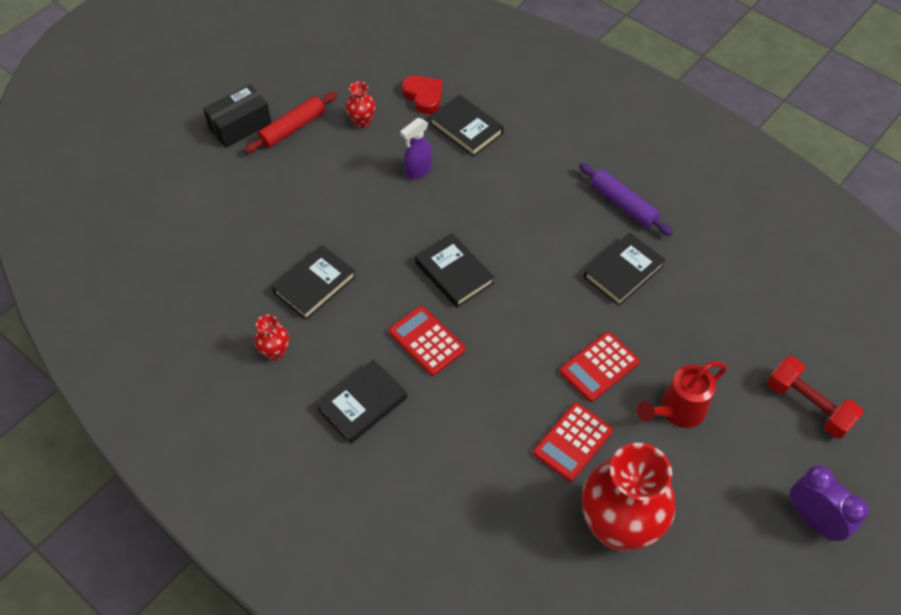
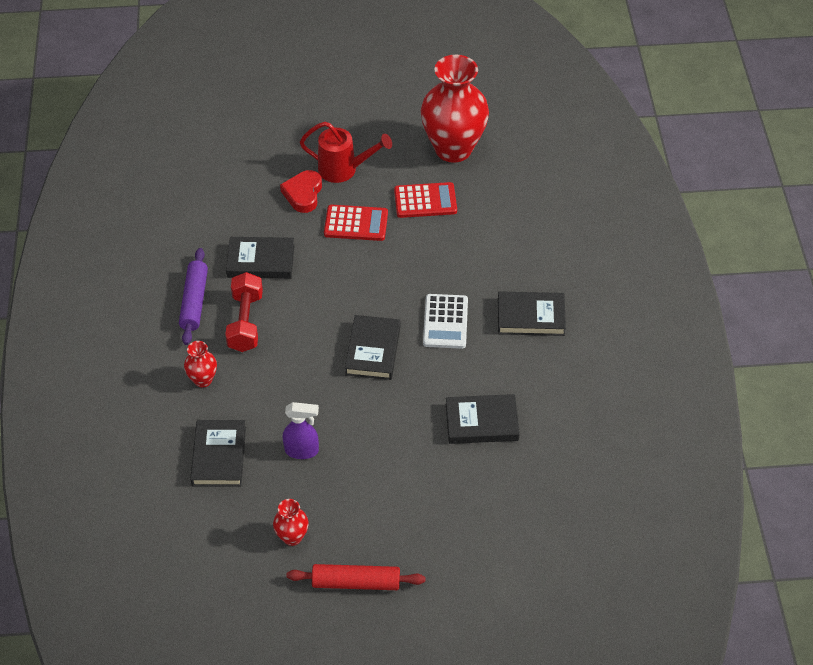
camera: 135 degrees left, 5 degrees down
(240, 126) = (399, 626): black box -> none
(275, 352) = (558, 395): red vase -> red vase (203, 380)
(423, 96) = (213, 517): red heart -> red heart (303, 194)
(426, 341) = (445, 322): red calculator -> white calculator
(808, 405) = (267, 118): red dumbbell -> red dumbbell (245, 322)
(813, 520) = (346, 79): purple clock -> none

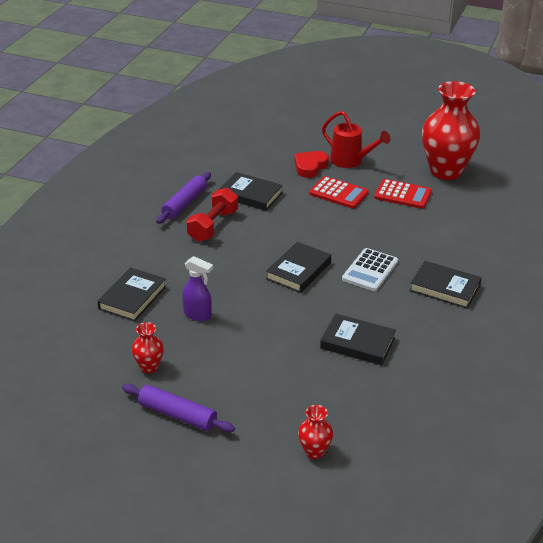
camera: 25 degrees right, 15 degrees down
(203, 380) = (156, 249): red vase -> red vase (314, 451)
(356, 582) = (177, 415): red rolling pin -> purple rolling pin

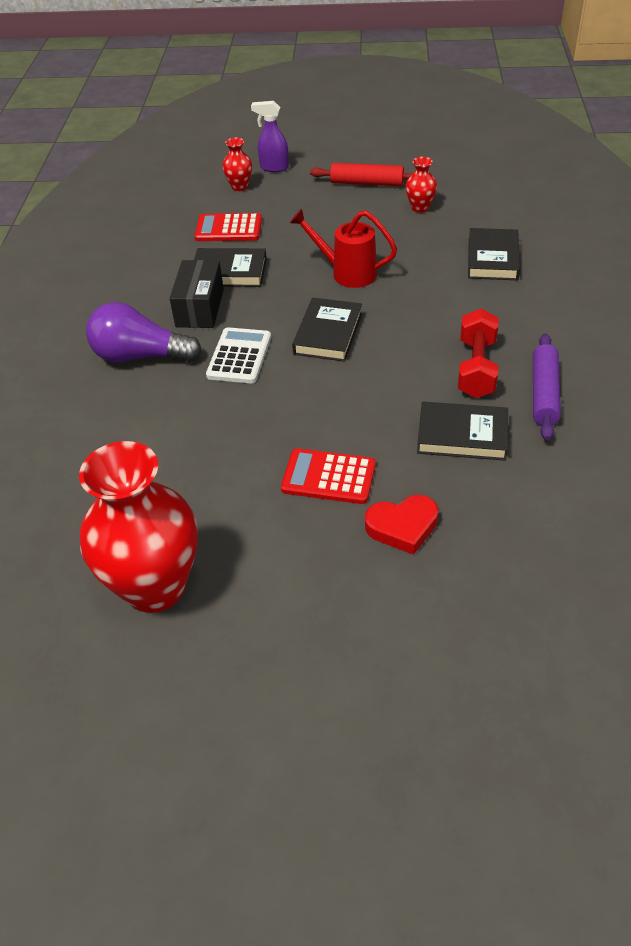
camera: 165 degrees right, 10 degrees up
(177, 415) = (367, 183): purple rolling pin -> red rolling pin
(198, 315) = (410, 259): purple spray bottle -> purple spray bottle (274, 168)
(310, 167) = (402, 527): red heart -> red heart turned 60 degrees clockwise
(350, 161) = (337, 563): red watering can -> red watering can (347, 273)
(391, 316) = (200, 308): none -> black box
(403, 195) = (223, 503): red calculator -> red calculator (228, 229)
(445, 288) = (140, 356): black book -> purple light bulb

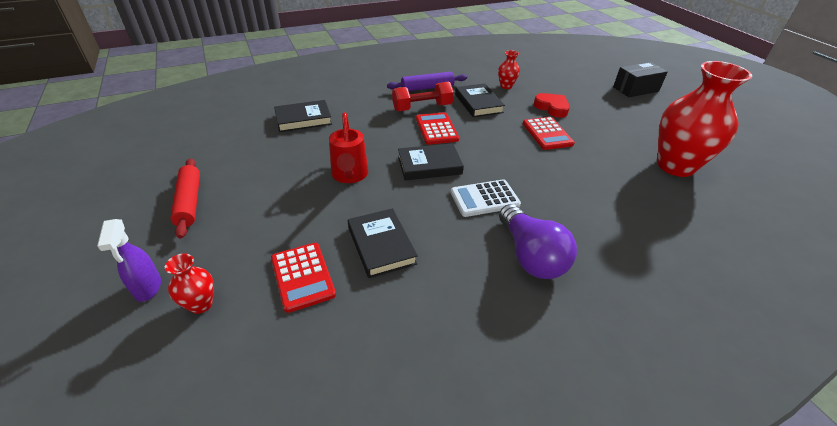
camera: 120 degrees left, 5 degrees down
(200, 308) = (444, 244): black box -> black box (635, 89)
(407, 364) = (436, 129): none -> red calculator
(420, 208) = (235, 162): red vase -> red vase (506, 86)

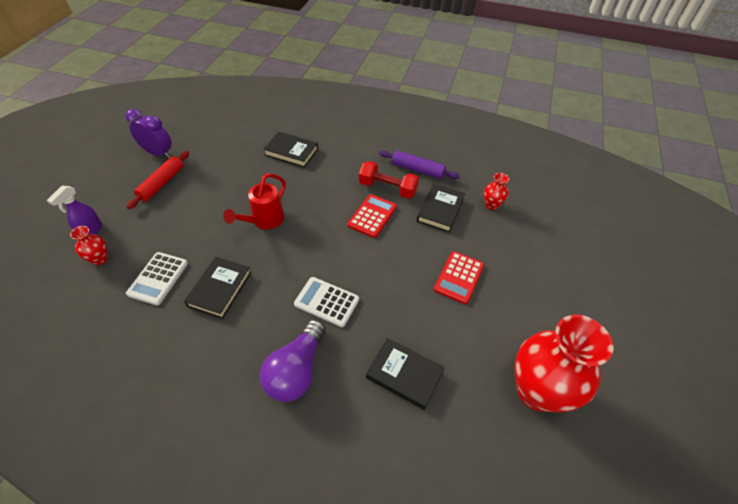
camera: 40 degrees right, 10 degrees up
(146, 181) = (158, 153): none -> purple clock
(302, 276) = (158, 278): red calculator -> white calculator
(429, 165) = (325, 246): black book -> black book (404, 375)
(552, 108) = (503, 253): red heart -> none
(635, 89) = (632, 285): black box -> none

